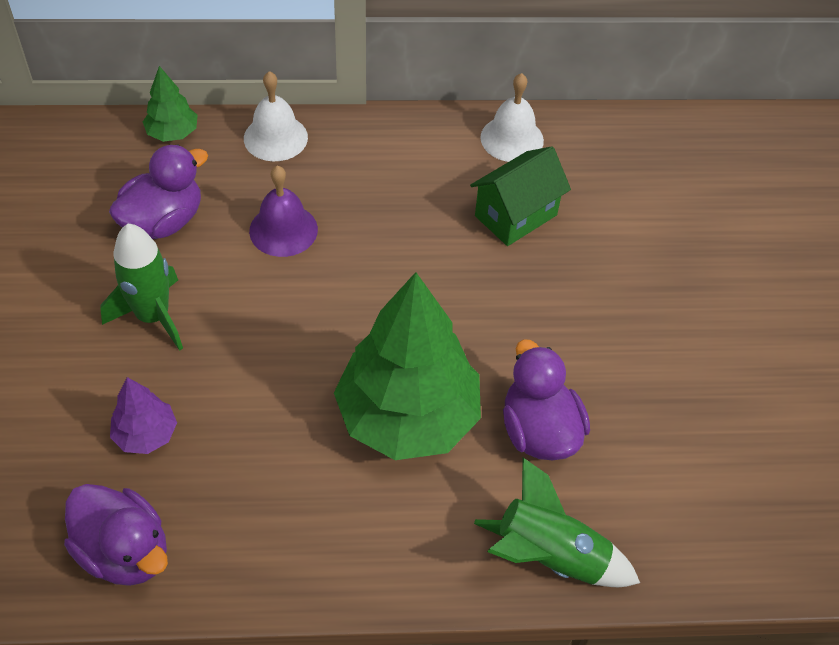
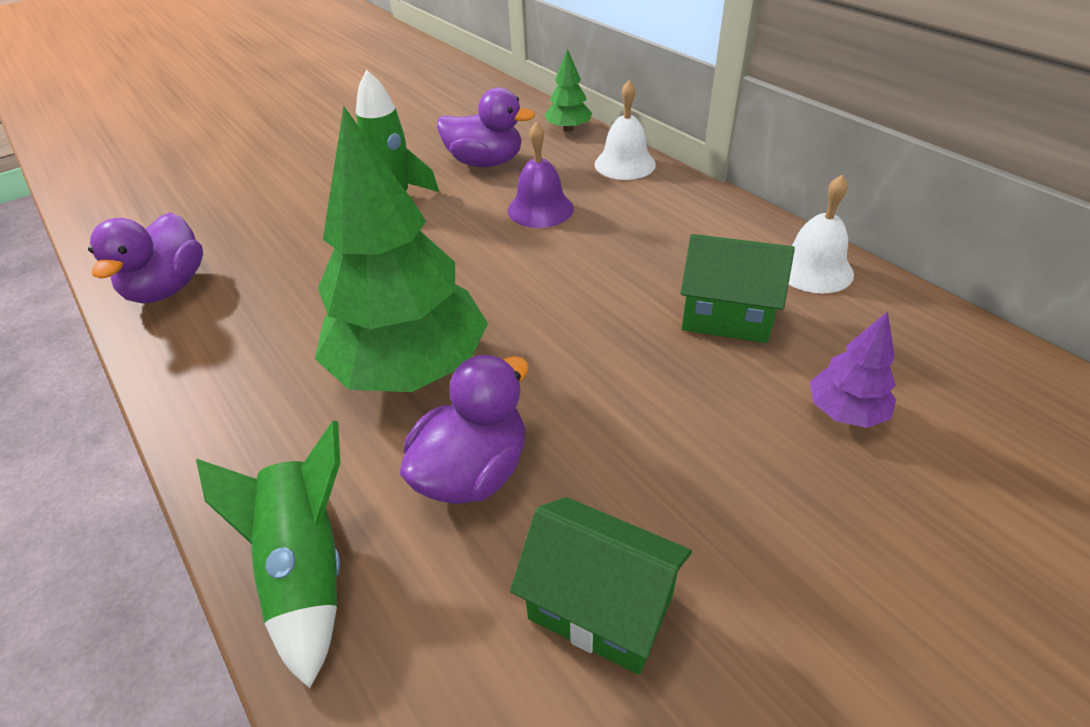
camera: 60 degrees right, 10 degrees down
(146, 435) = (284, 246): purple tree -> purple tree (845, 412)
(679, 424) = (600, 607): none -> green house

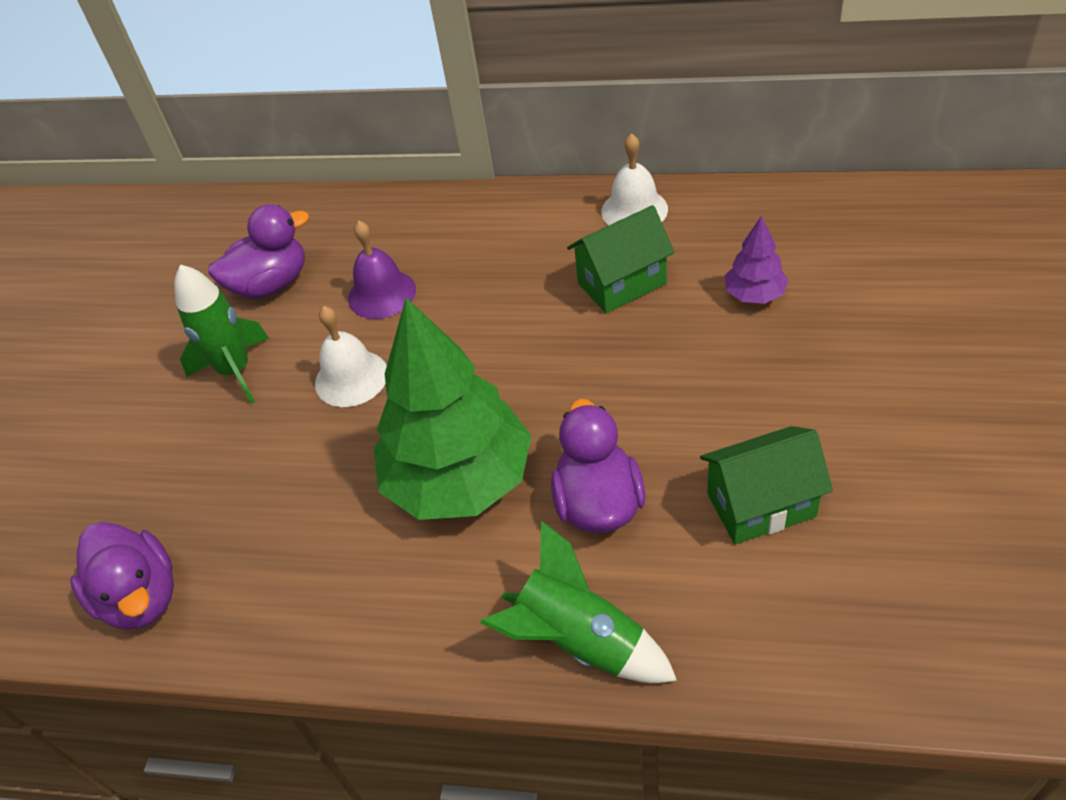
camera: 40 degrees left, 5 degrees up
(568, 129) = (302, 206): green tree -> none
(625, 164) = (397, 210): white bell -> white bell (351, 378)

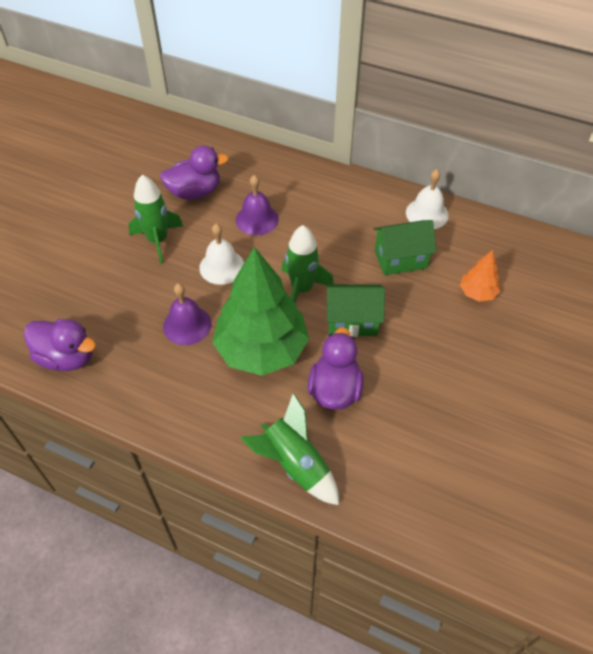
camera: 10 degrees right, 5 degrees up
(141, 597) = (67, 357): purple duck -> purple duck turned 45 degrees counterclockwise
(325, 482) = (187, 325): none -> purple bell
(489, 372) = (302, 289): none -> green rocket
(754, 295) = (477, 293): purple tree -> orange tree
(761, 505) = (427, 423): green house -> green house (352, 321)

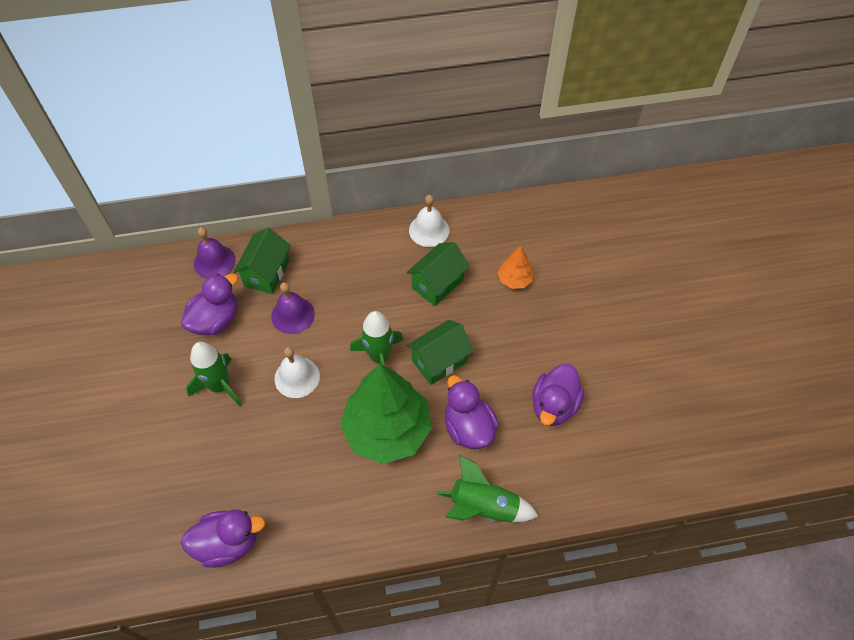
camera: 35 degrees left, 5 degrees up
(187, 325) = (309, 448): purple bell -> purple bell (214, 261)
(262, 179) = (267, 273): none -> green house
(432, 420) = (554, 405): none -> purple duck

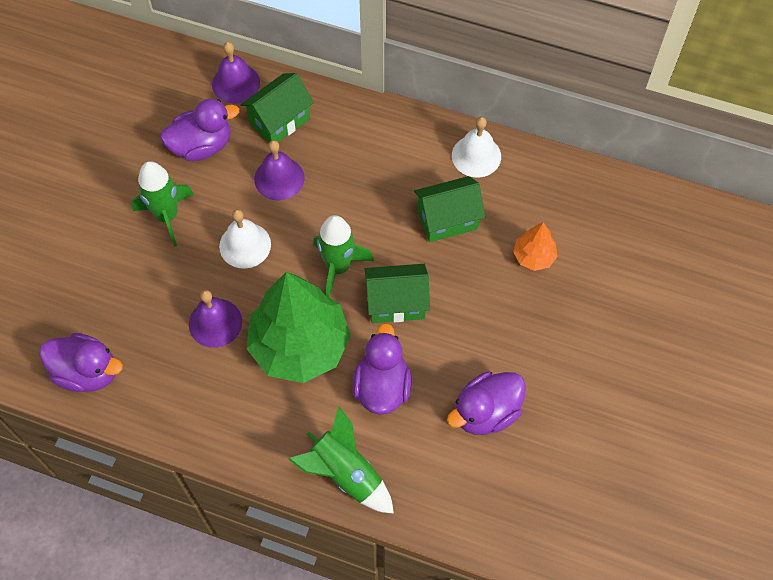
camera: 30 degrees right, 5 degrees up
(310, 448) = (215, 322): none -> purple bell

